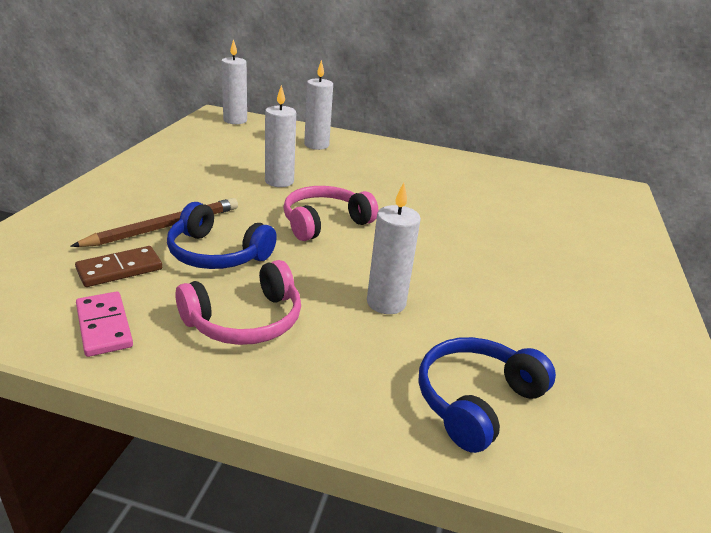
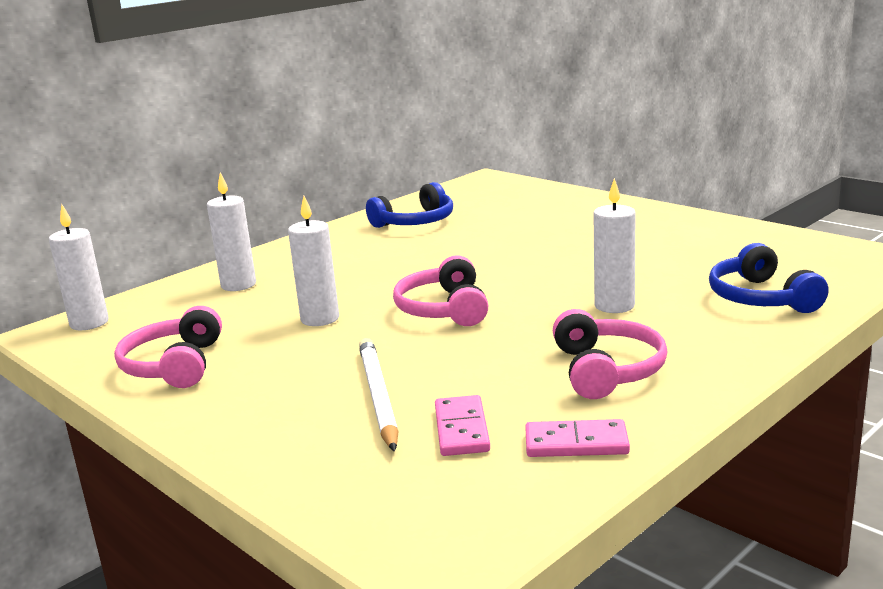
camera: 55 degrees left, 10 degrees down
(120, 269) = (462, 429): brown domino -> pink domino
(164, 227) = (378, 396): brown pencil -> white pencil
(188, 155) = (174, 365): none -> pink headphones
(217, 254) = (468, 372): blue headphones -> blue headphones (415, 222)

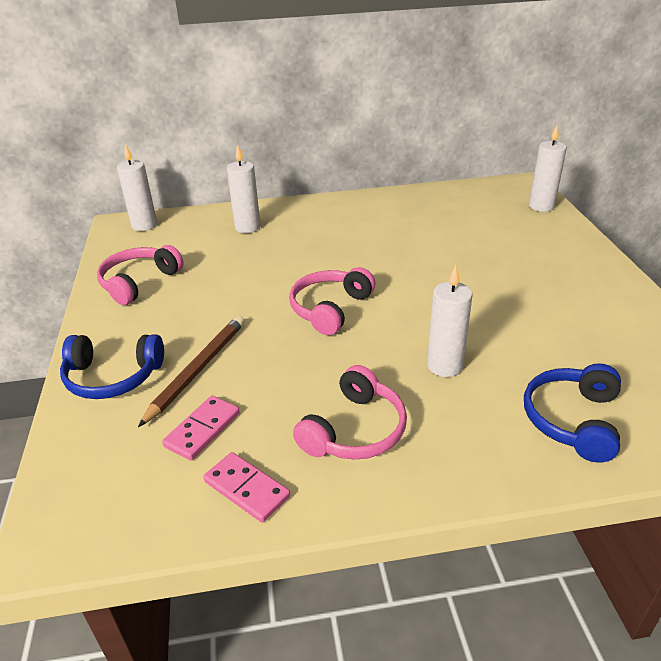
camera: 35 degrees right, 15 degrees up
(320, 319) = (252, 280): white candle -> white candle (541, 206)
(378, 396) = (198, 370): white pencil -> brown pencil
(415, 222) = (418, 211): blue headphones -> blue headphones (113, 377)

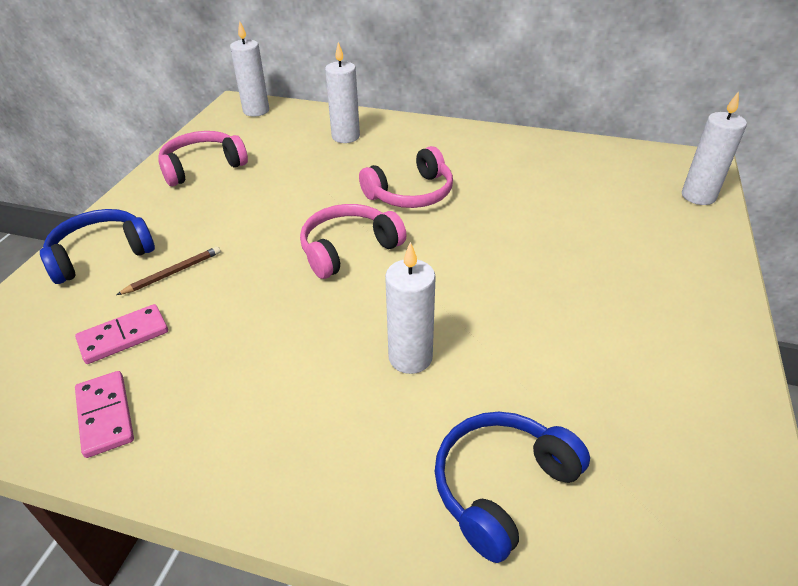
camera: 25 degrees right, 5 degrees up
(113, 377) = (101, 254): blue headphones -> blue headphones turned 120 degrees clockwise
(198, 370) = (173, 273): brown pencil -> brown pencil, size x0.58
(355, 430) = (254, 395): pink headphones -> pink headphones (411, 193)

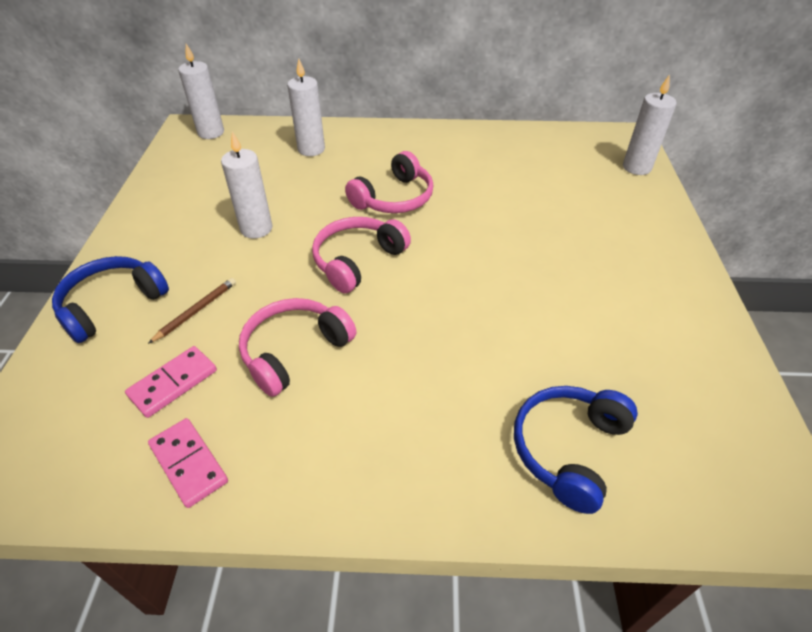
camera: 15 degrees left, 5 degrees up
(202, 167) = (180, 198): pink headphones -> pink headphones (294, 351)
(410, 357) = (452, 352): white candle -> white candle (256, 229)

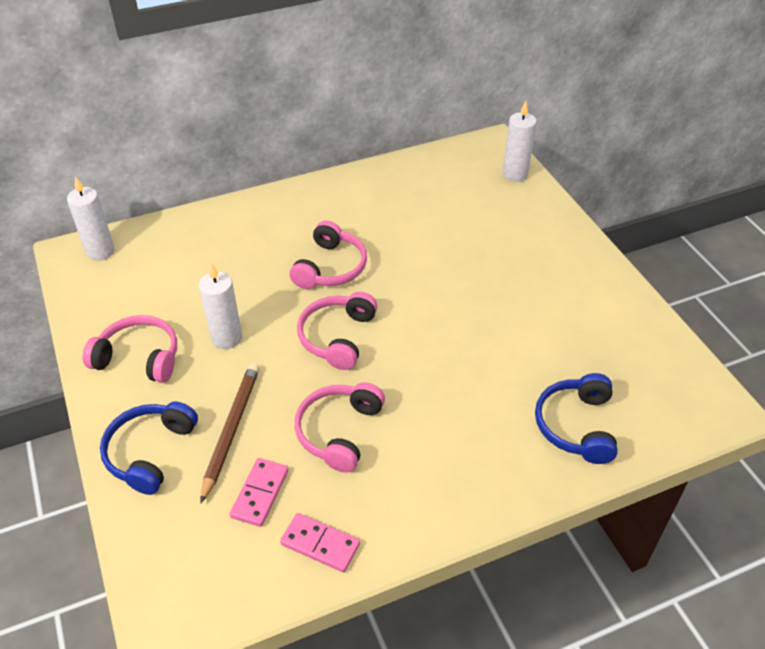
camera: 25 degrees left, 0 degrees up
(171, 221) = (139, 357): none -> pink headphones
(196, 311) = (231, 430): brown pencil -> brown pencil, size x1.72
(311, 149) = (218, 240): white candle -> none

